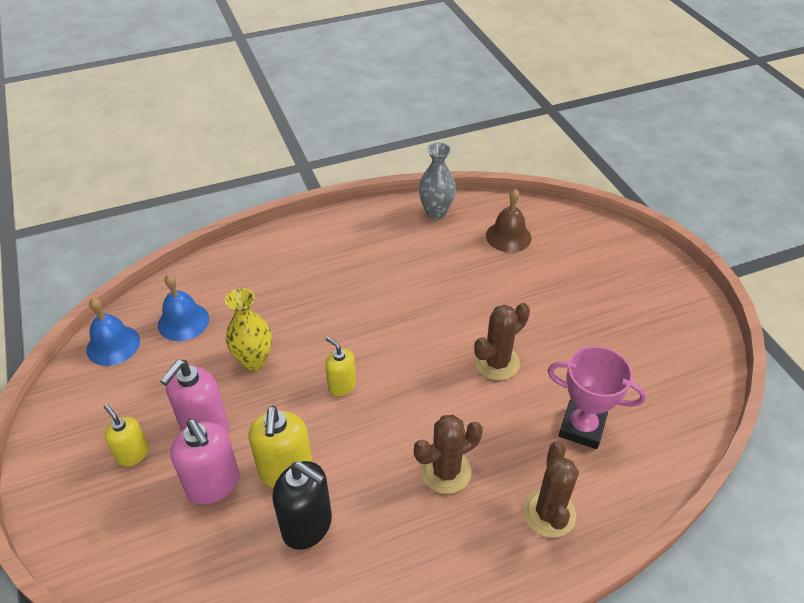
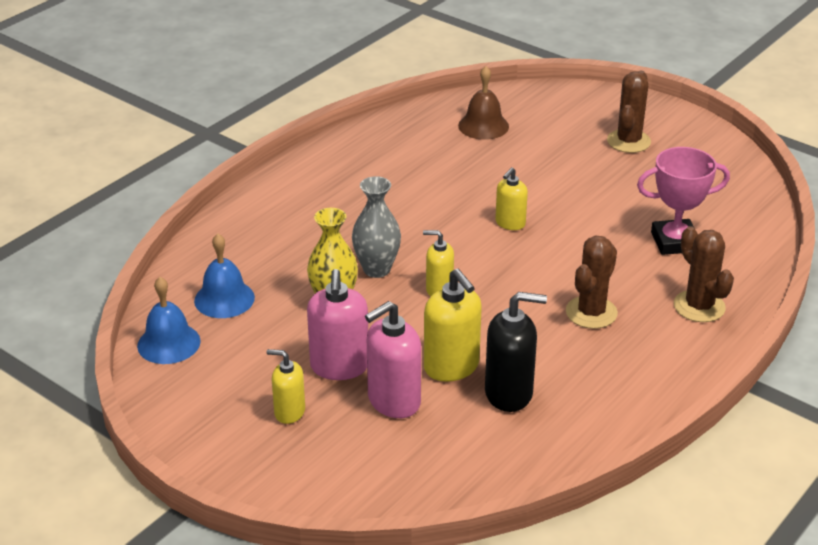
camera: 30 degrees left, 10 degrees down
(213, 484) = (393, 401): pink soap dispenser -> pink soap dispenser turned 120 degrees clockwise
(436, 212) = (394, 128): grey vase -> grey vase (377, 269)
(452, 343) = (510, 223): none -> yellow soap dispenser
(497, 363) = (563, 223): brown cactus -> brown cactus (628, 141)

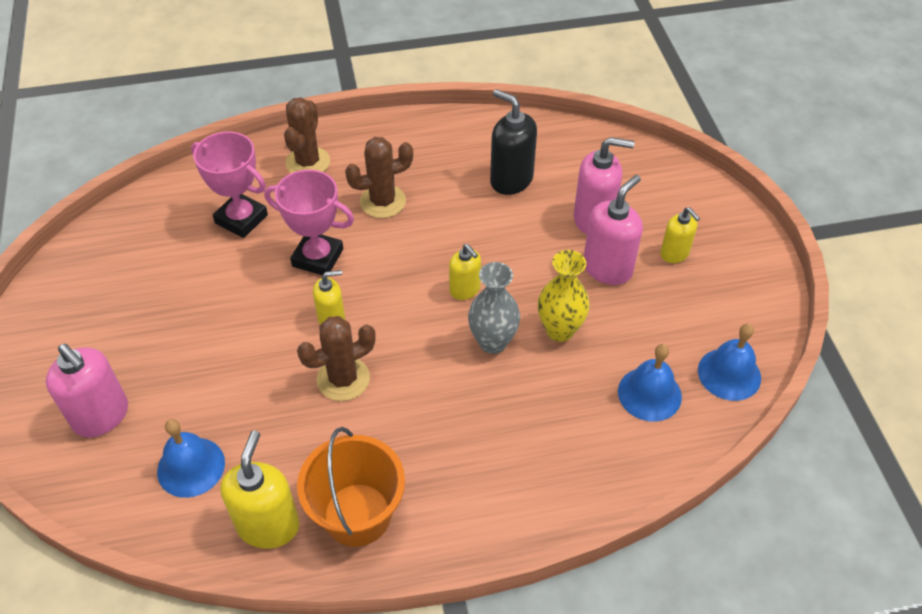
camera: 140 degrees left, 15 degrees up
(358, 154) = (357, 514): none -> orange bucket
(451, 367) = (527, 220): yellow soap dispenser -> yellow soap dispenser (268, 525)
(483, 126) = (191, 467): brown bell -> blue bell
(570, 117) = (101, 416): none -> pink soap dispenser
(578, 250) = (318, 257): none -> pink trophy
(628, 141) = (106, 344): brown cactus -> brown cactus (343, 379)

